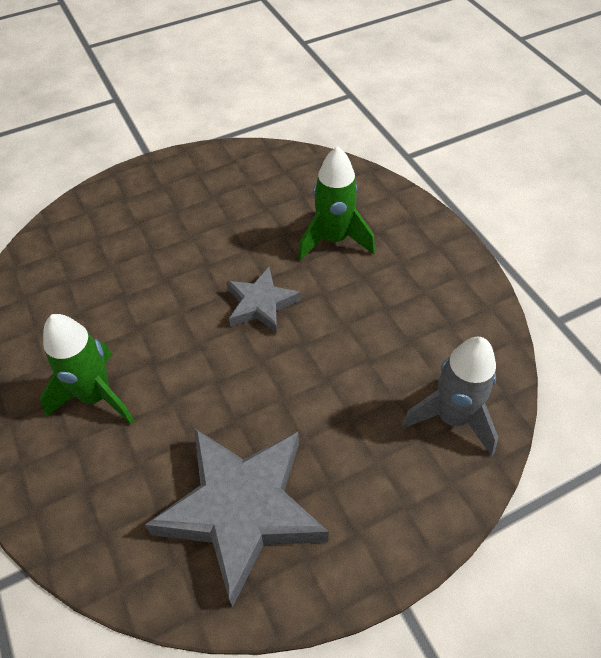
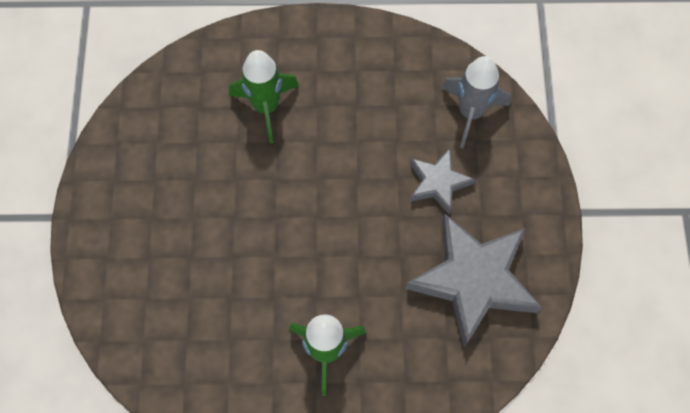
camera: 65 degrees left, 15 degrees up
(261, 304) = (302, 192): grey star -> grey star (438, 183)

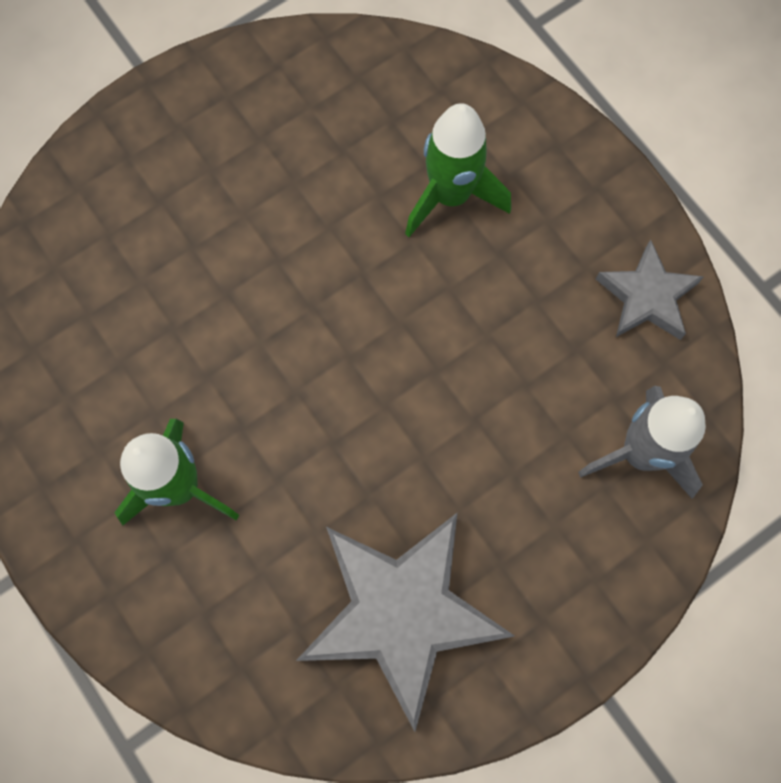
camera: 55 degrees right, 5 degrees up
(438, 183) = (505, 476): grey star -> grey star (647, 296)

